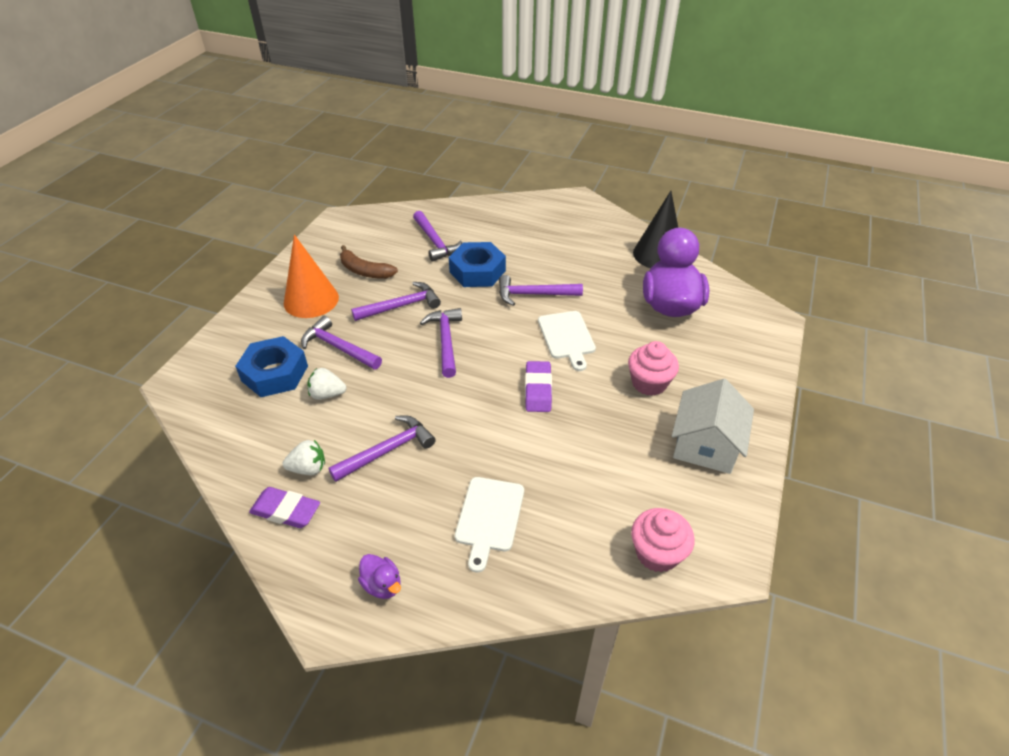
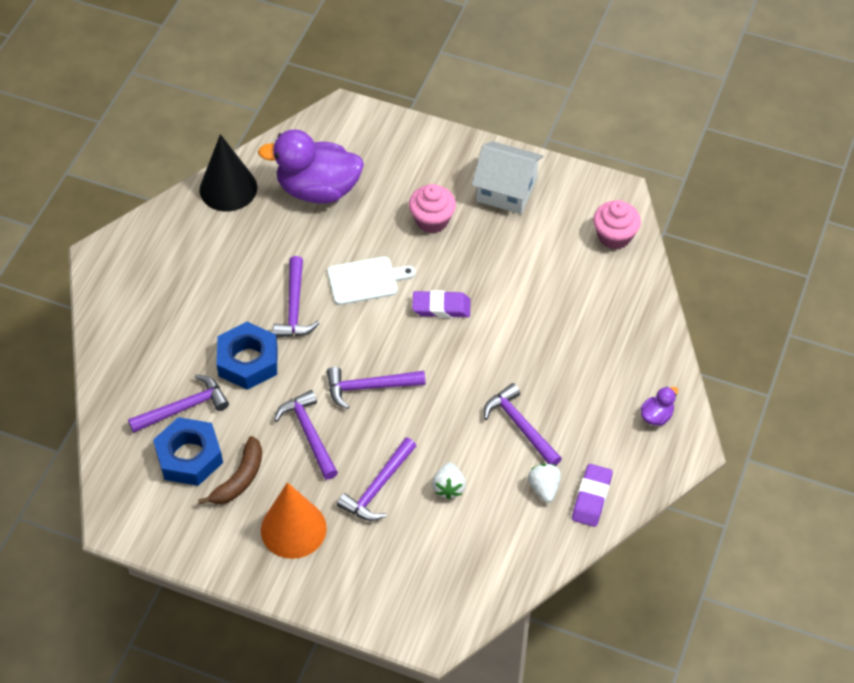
camera: 90 degrees left, 10 degrees up
(275, 373) = (418, 542): blue nut -> blue nut (189, 456)
(489, 517) = (589, 345): white cutting board -> none

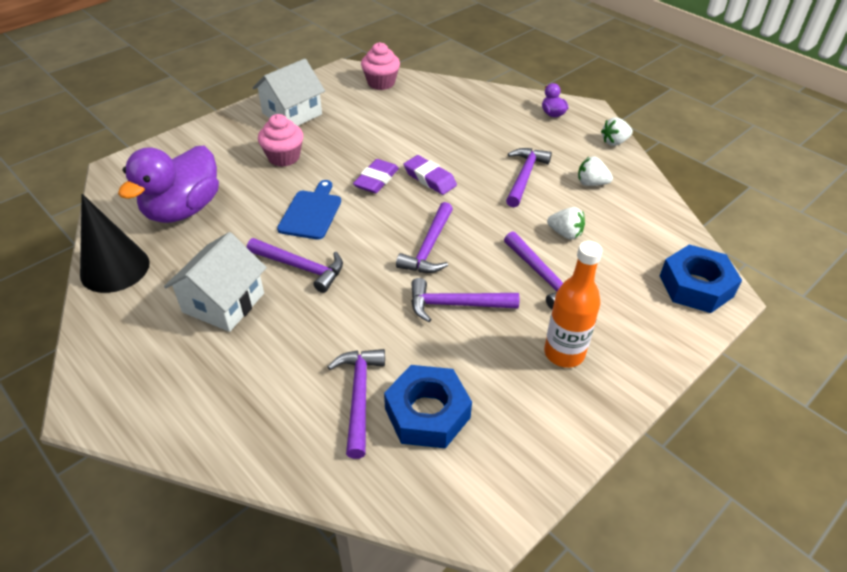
camera: 65 degrees left, 10 degrees down
(230, 277) = (223, 303): none -> white house
(239, 479) = (480, 377): brown banana -> none
(248, 361) = (338, 322): blue nut -> blue nut (696, 286)
(293, 529) = (564, 353): orange cone -> orange bottle
(366, 280) = (311, 212): white cutting board -> blue cutting board
(520, 426) = (524, 176): purple hammer -> purple hammer turned 120 degrees clockwise
(591, 498) = (611, 163): purple eraser -> purple eraser (429, 178)
(636, 490) = (614, 142): none -> white strawberry

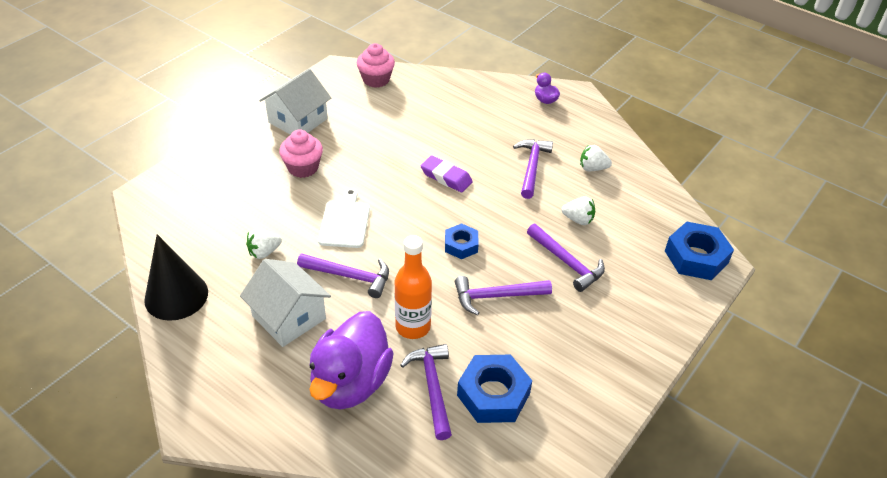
camera: 10 degrees left, 0 degrees up
(183, 210) = (222, 231): purple duck -> purple duck (350, 383)
(223, 303) = (289, 317): white house -> white house turned 60 degrees counterclockwise
(311, 212) = (345, 222): blue cutting board -> white cutting board
(376, 180) = (397, 183): purple eraser -> none
(429, 247) = (461, 245): purple hammer -> blue nut
(564, 353) = (596, 329): orange bottle -> orange bottle (413, 327)
(614, 142) = (606, 125): white strawberry -> white strawberry (264, 252)

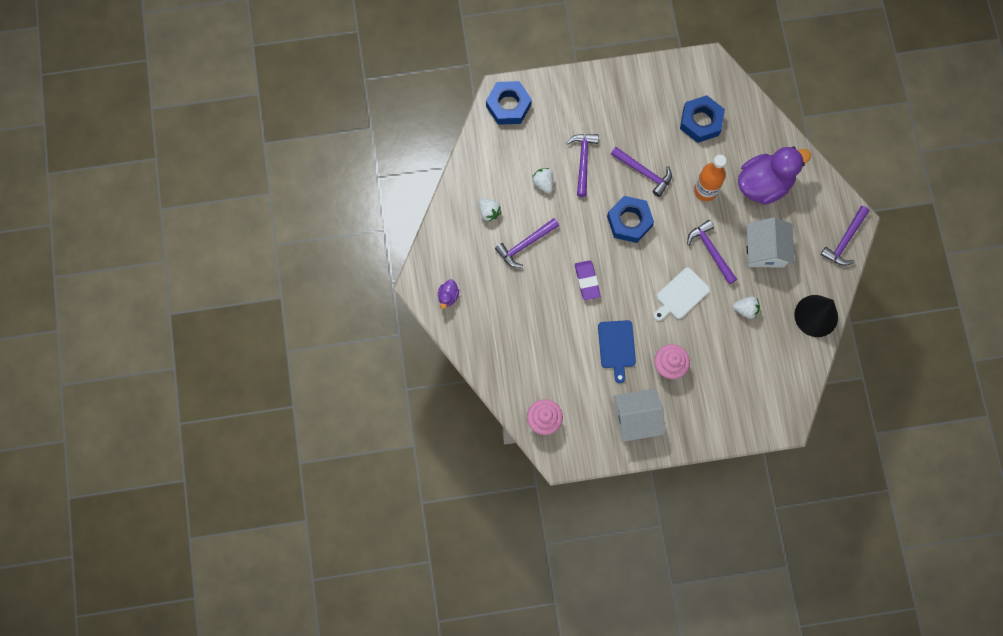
camera: 135 degrees left, 30 degrees up
(366, 152) = (617, 347): none -> blue cutting board
(432, 387) = (726, 149): purple hammer -> purple hammer (845, 240)
(461, 245) = (629, 221): blue nut -> blue nut, size x1.66

